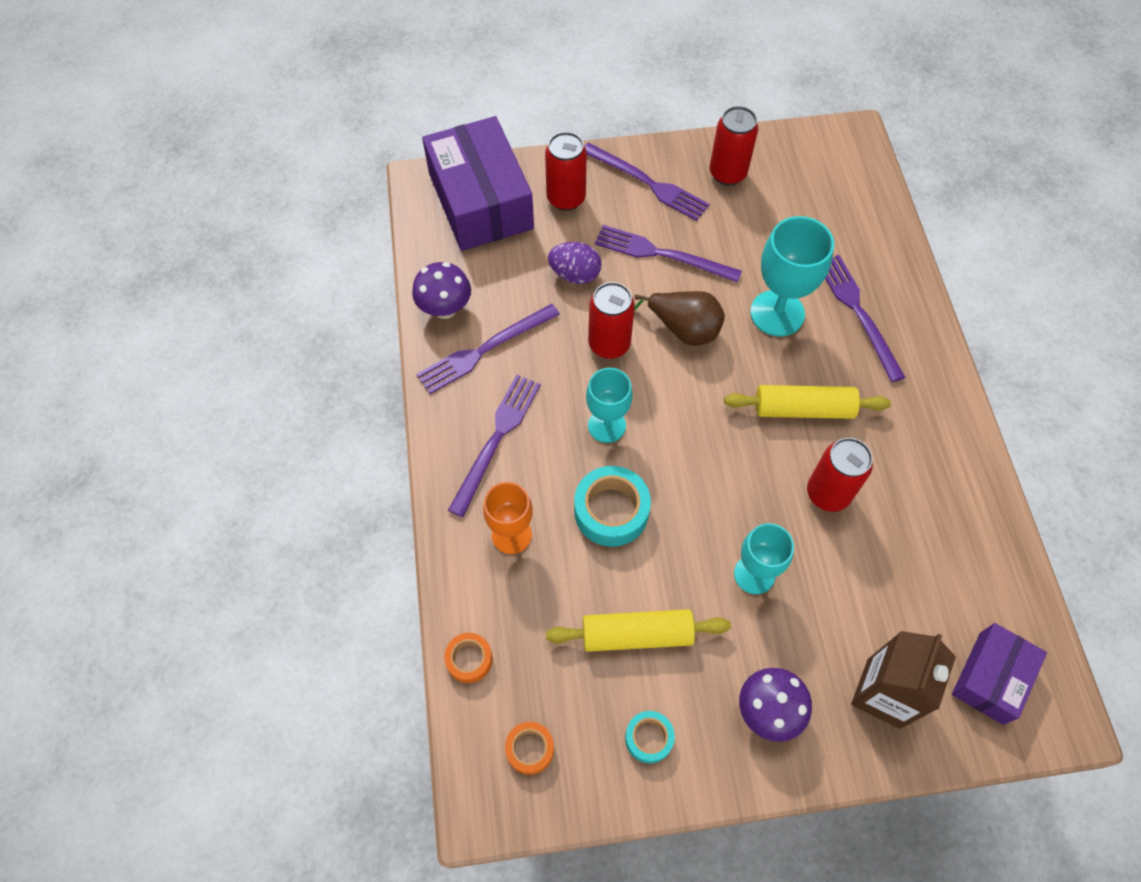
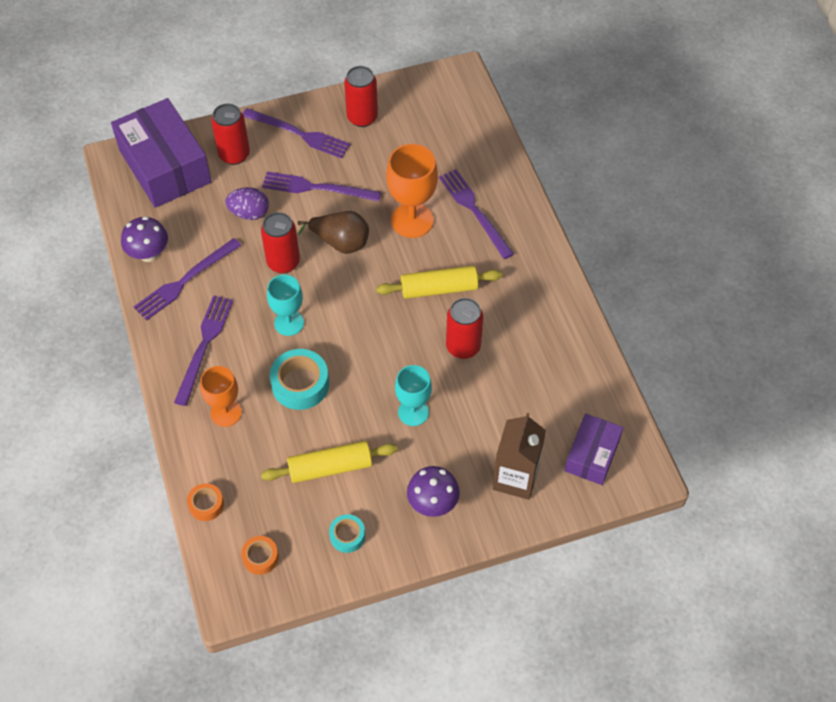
camera: 10 degrees left, 5 degrees down
(777, 313) = (412, 220): turquoise goblet -> orange goblet

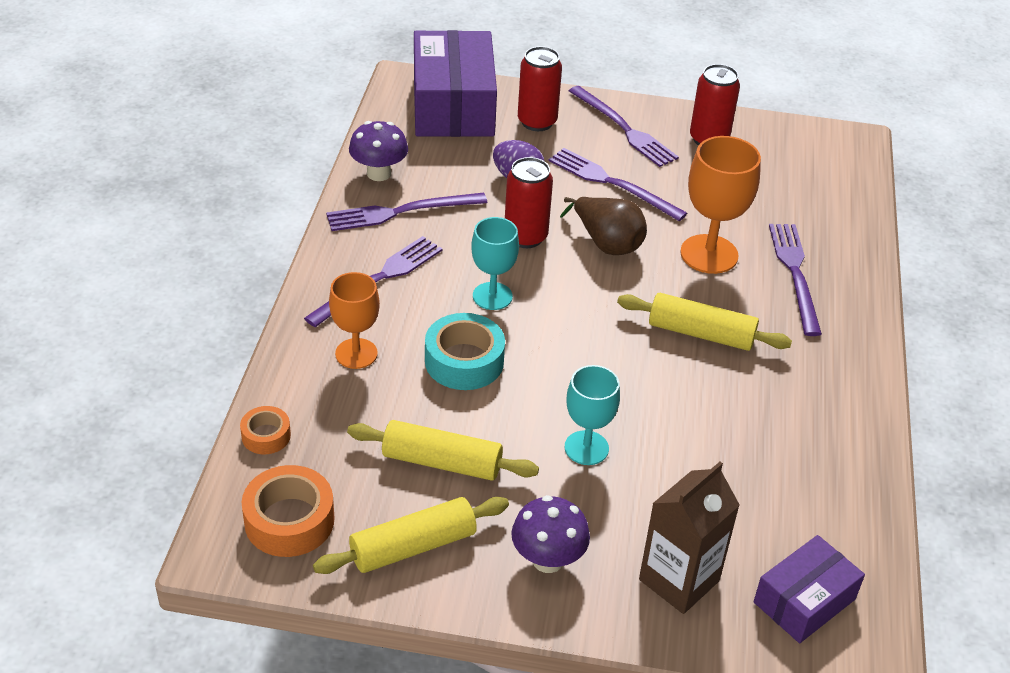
camera: 25 degrees right, 15 degrees down
(260, 557) = (289, 520): orange tape -> orange tape, size x1.74
(347, 536) = (413, 546): turquoise tape -> yellow rolling pin
(463, 347) = (695, 405): red can -> none

